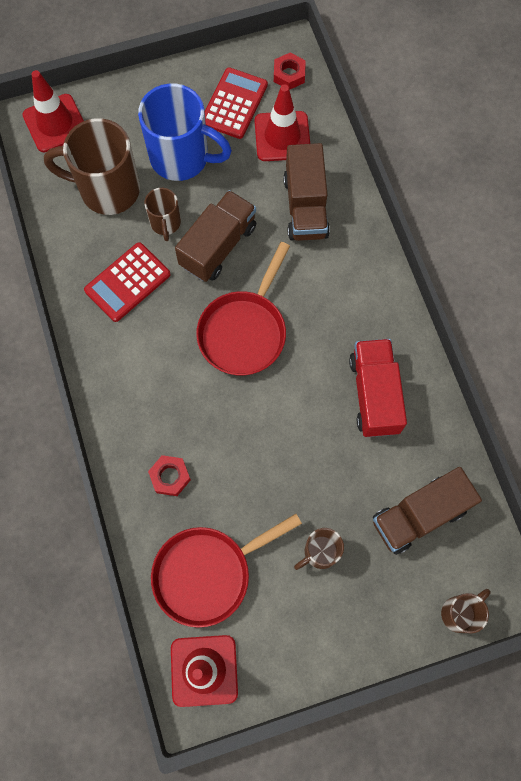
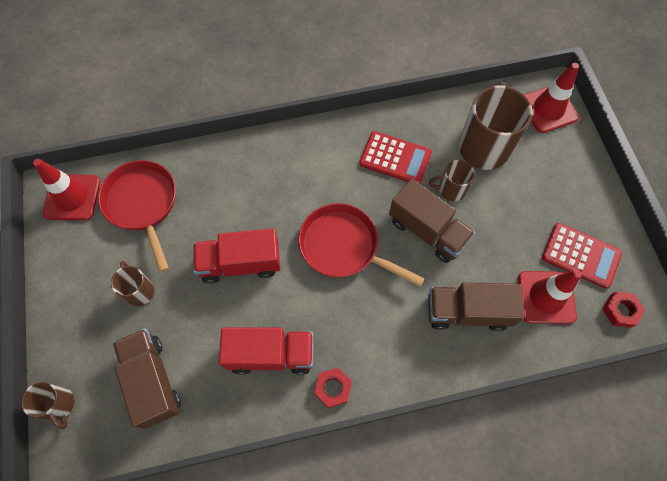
camera: 95 degrees right, 5 degrees down
(127, 282) = (395, 158): red calculator -> red calculator turned 150 degrees clockwise
(170, 477) = (224, 182): red nut -> red nut (333, 388)
(182, 158) = (518, 206): blue mug -> none
(275, 441) = (240, 263): none -> red truck

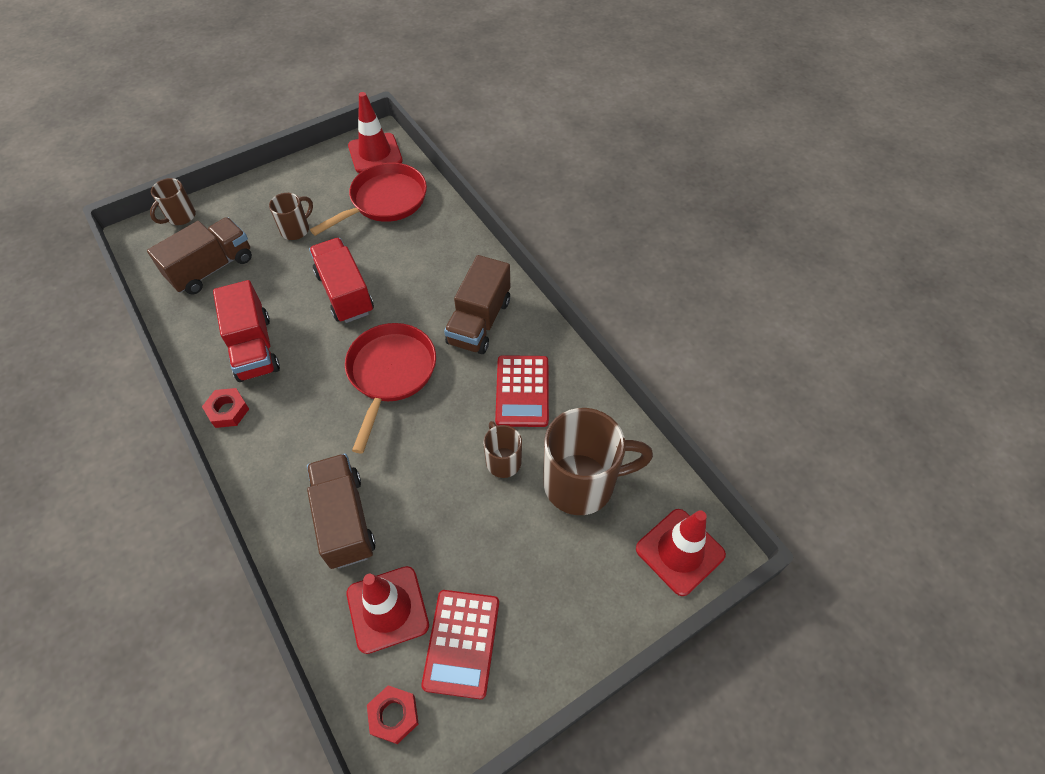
camera: 70 degrees right, 10 degrees down
(427, 231) = (437, 450): brown truck -> brown truck (479, 321)

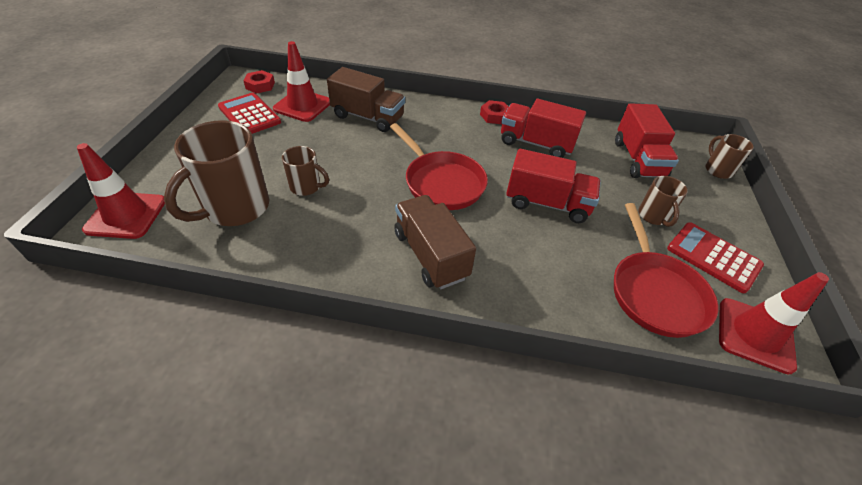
camera: 130 degrees right, 10 degrees down
(211, 268) = (638, 159): brown truck -> red truck
(522, 391) = (337, 232): red calculator -> red calculator (713, 257)

